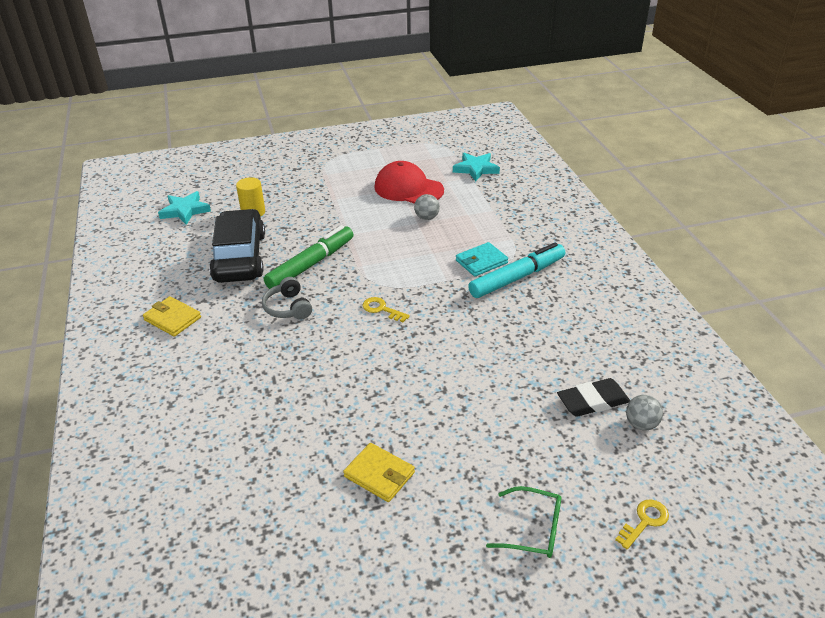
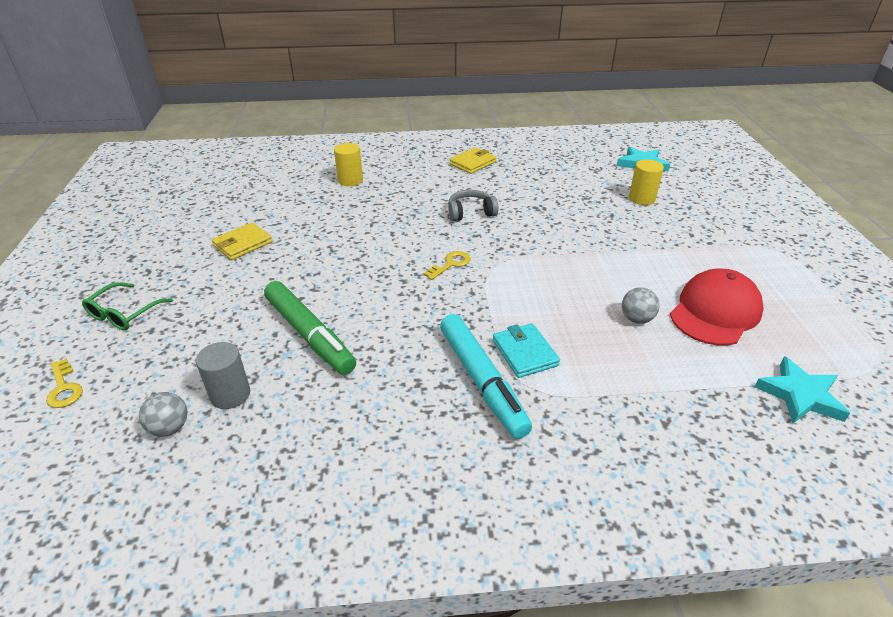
camera: 100 degrees right, 0 degrees up
(215, 417) = (350, 180): none -> yellow cylinder
(240, 257) = (557, 191): black car -> none
(311, 264) = (539, 227): green marker -> green marker (309, 334)
(592, 401) = (230, 394): black eraser -> grey cylinder

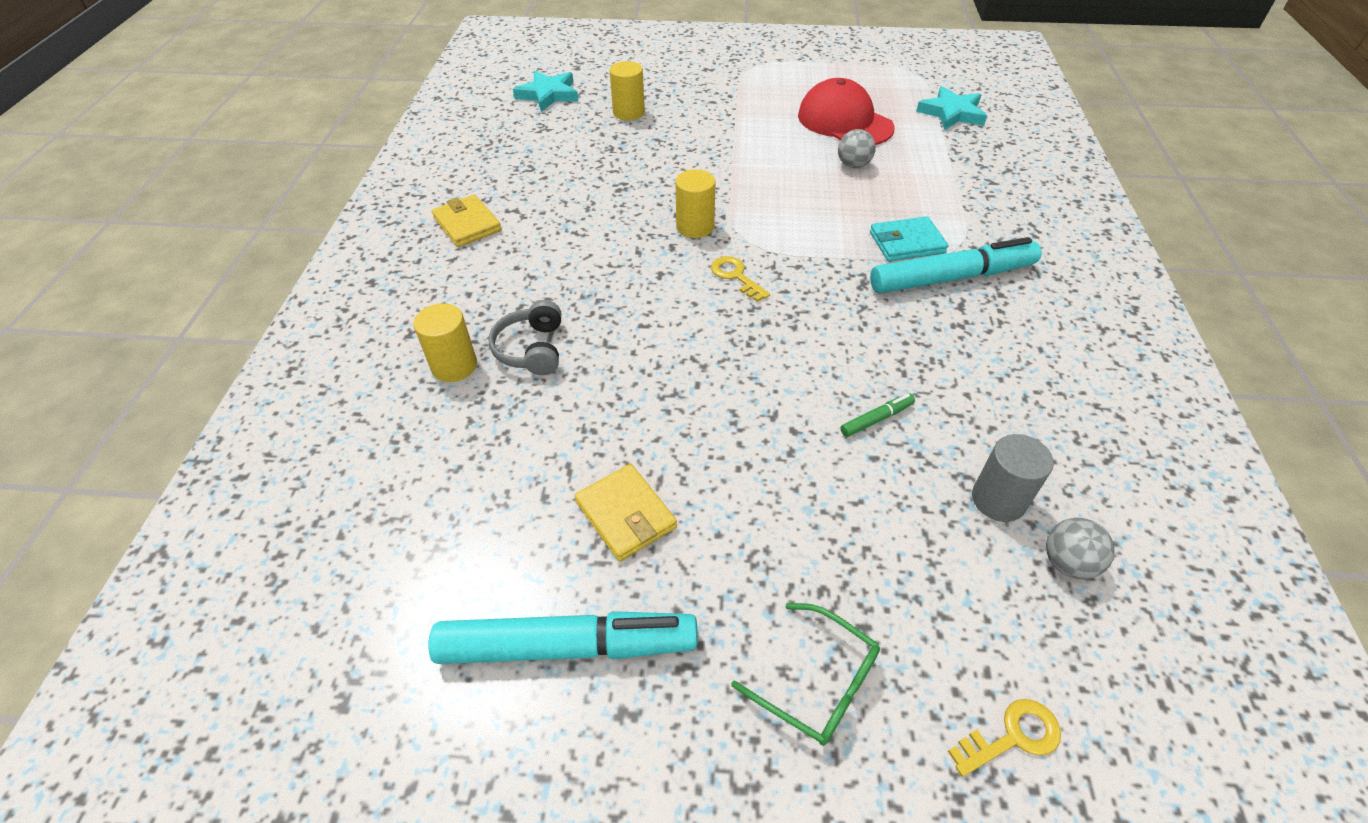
camera: 80 degrees left, 10 degrees up
(170, 237) = (567, 646): none -> turquoise marker
(309, 334) = (876, 419): green marker -> green marker, size x0.42
(470, 213) = (613, 244): grey headphones -> grey headphones (532, 349)
(503, 242) = (695, 227): none -> yellow cylinder

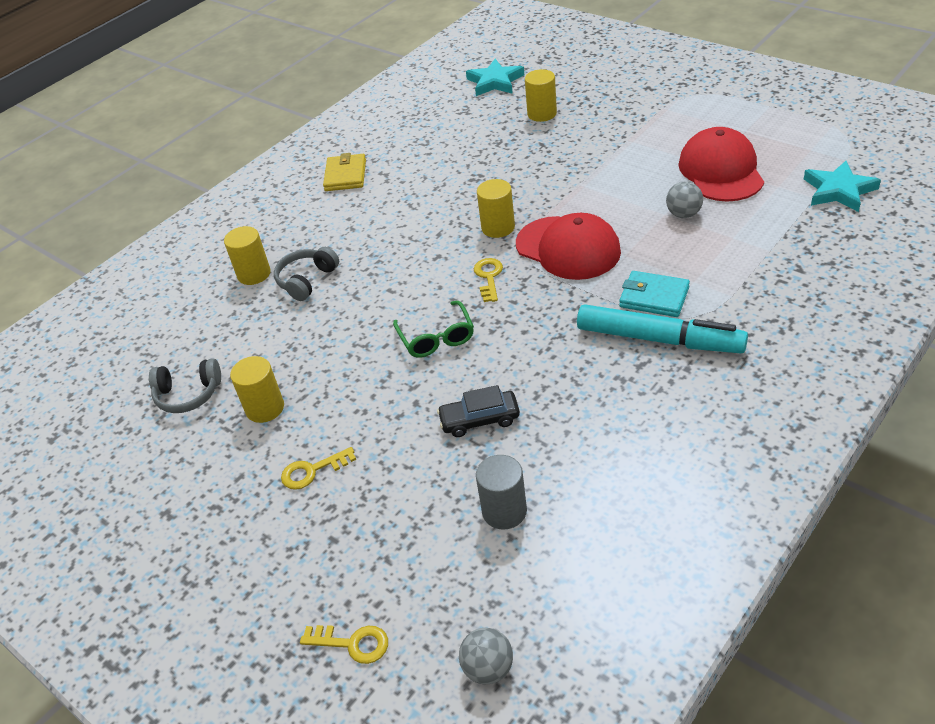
camera: 40 degrees right, 5 degrees down
(504, 544) = (188, 394): none -> grey headphones
(567, 646) = (170, 464): turquoise marker -> none
(626, 515) = (265, 408): yellow wallet -> yellow cylinder
(759, 560) = (312, 471): none -> yellow key
(783, 225) = (568, 248): none -> red cap
(819, 683) = (276, 554): green glasses -> green glasses (437, 338)
(876, 419) = (479, 419): green marker -> black car
(1067, 563) = (505, 573): grey ball -> grey ball (488, 668)

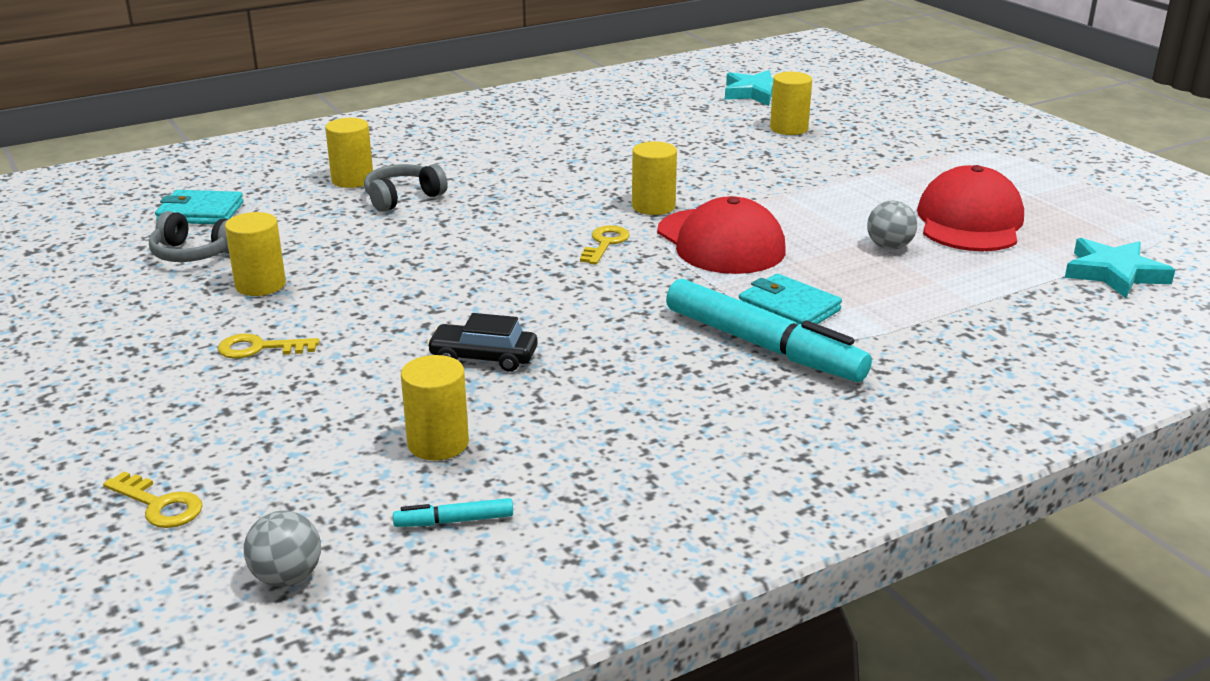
camera: 15 degrees right, 15 degrees down
(159, 349) = (200, 212): none -> turquoise wallet
(345, 175) = (522, 128): yellow wallet -> none
(437, 338) = (499, 278): green glasses -> none
(504, 511) = (438, 443): grey cylinder -> yellow cylinder
(563, 575) = (454, 521): none -> turquoise marker

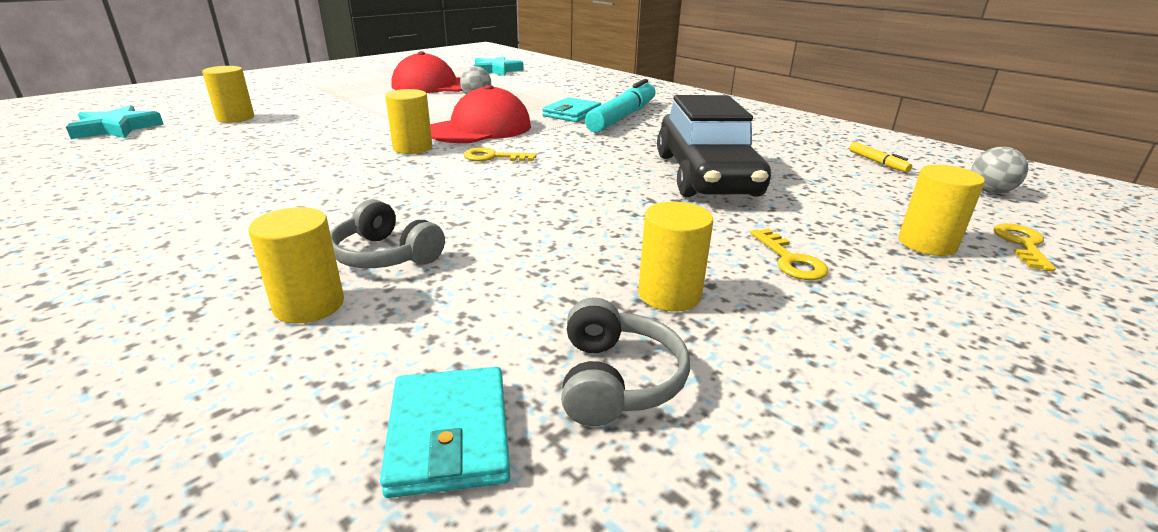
camera: 105 degrees left, 0 degrees up
(438, 443) = (819, 174): yellow cylinder -> yellow cylinder (927, 244)
(454, 521) = (877, 162): turquoise marker -> yellow marker
(483, 357) = (706, 175): black car -> black car, size x2.15

